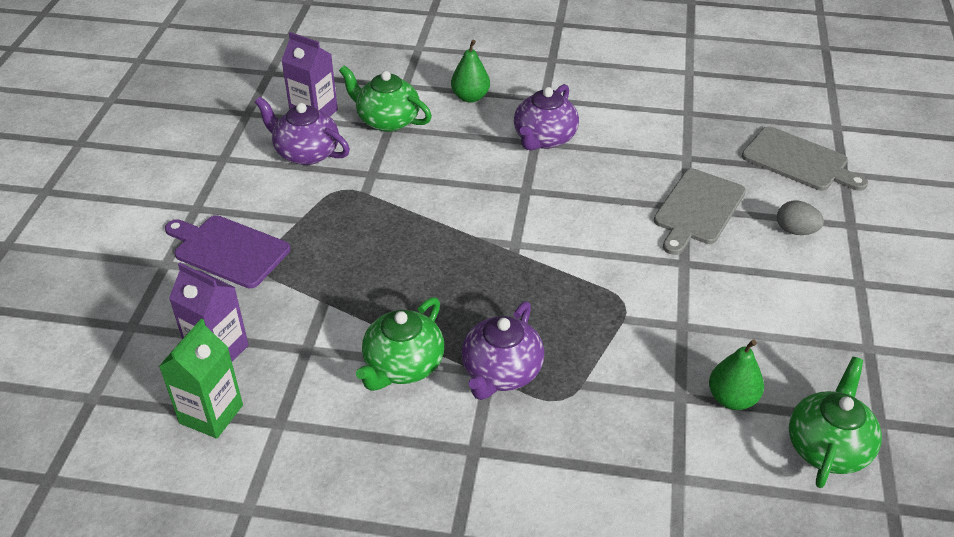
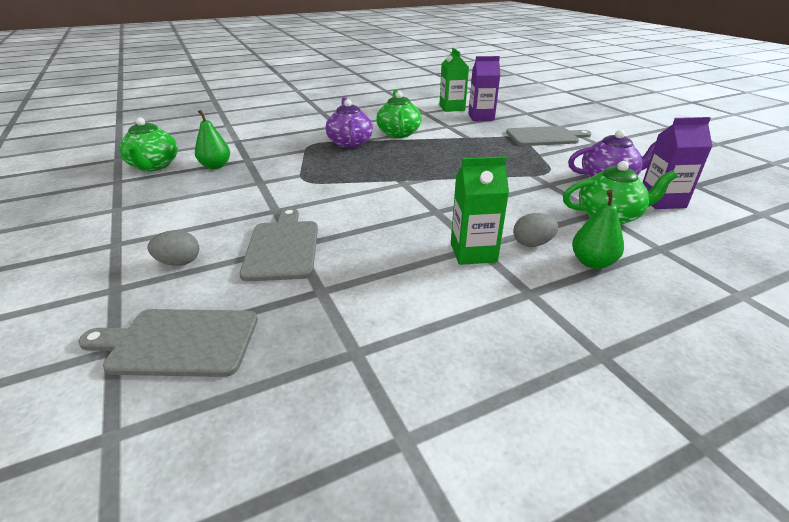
camera: 145 degrees right, 10 degrees down
(228, 250) = (544, 137): purple cutting board -> grey cutting board
(489, 126) = (532, 244): none -> grey egg
(544, 139) = (473, 252): purple teapot -> green carton

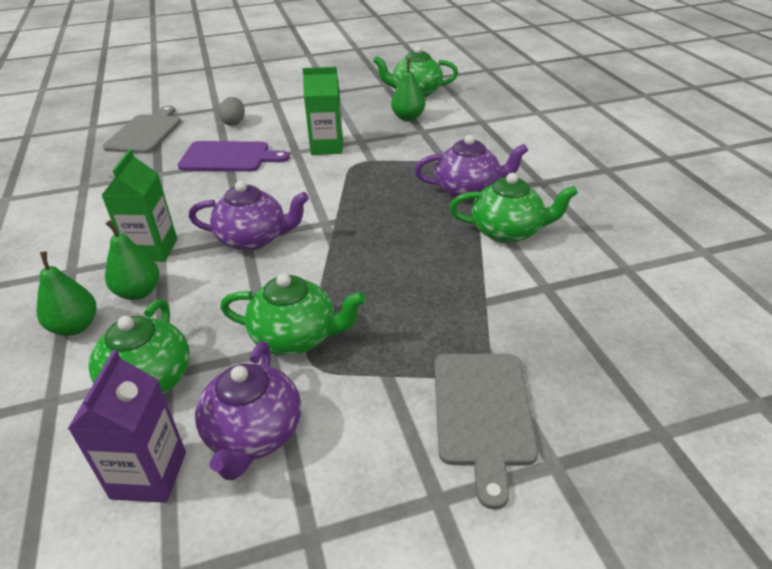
camera: 100 degrees right, 5 degrees up
(282, 247) = (229, 157): grey cutting board -> purple cutting board
(436, 207) = (254, 239): none -> purple teapot
(452, 108) = (668, 309): green carton -> green carton (327, 147)
(481, 117) = (609, 341): purple carton -> none
(531, 178) = (296, 337): none -> green teapot
(532, 244) = (138, 292): grey egg -> green pear

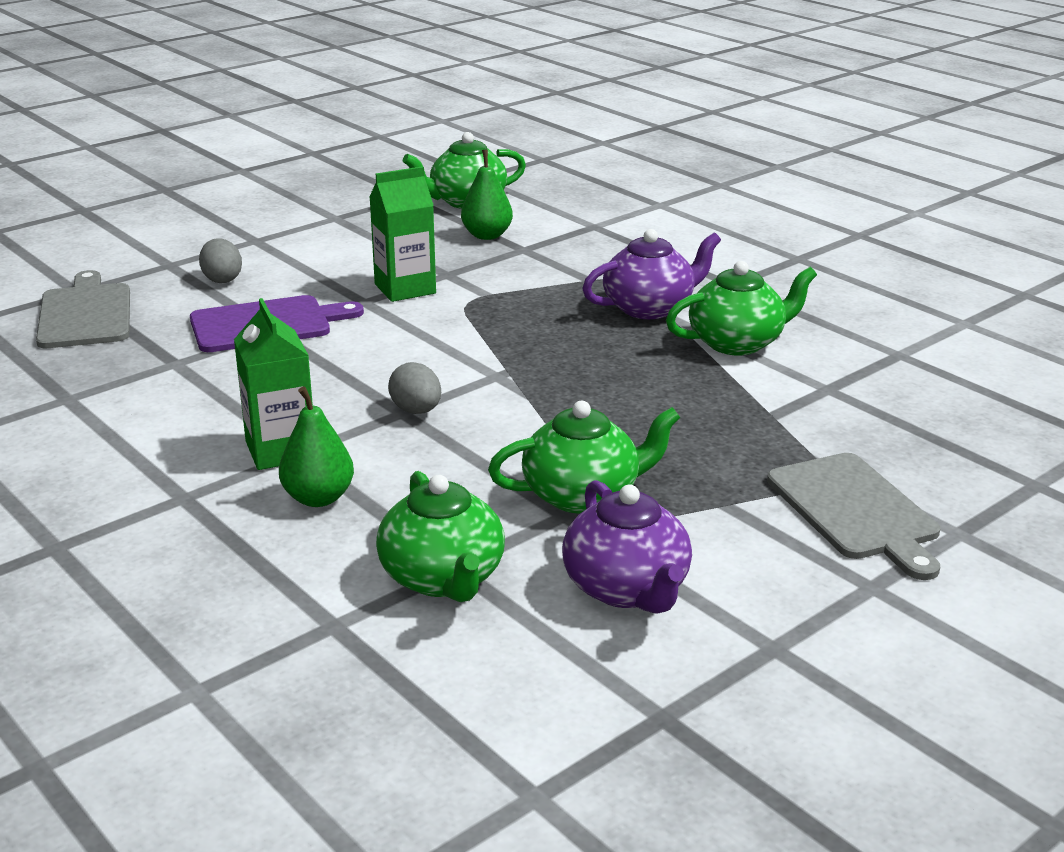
camera: 25 degrees left, 10 degrees down
(75, 326) = (271, 551): green pear -> none
(149, 475) = (543, 652): purple carton -> none
(254, 239) = (416, 411): purple teapot -> grey egg

